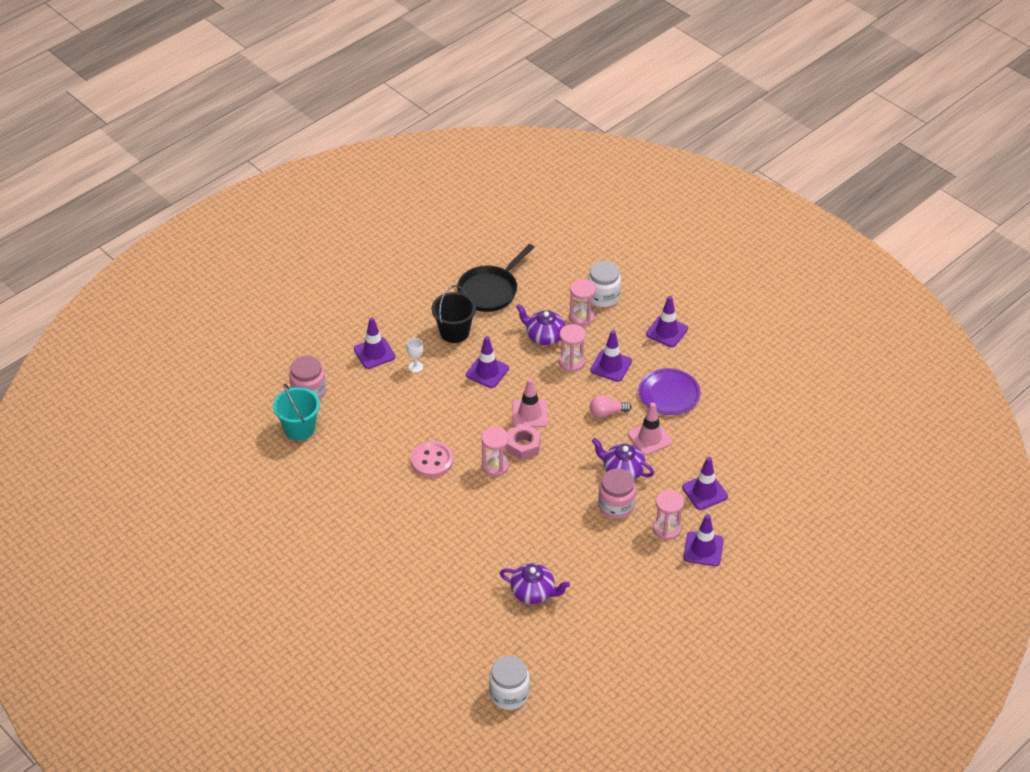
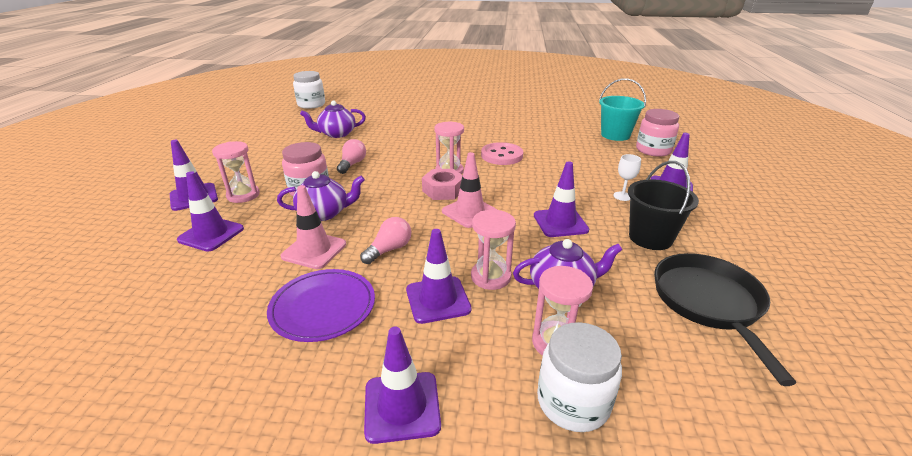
camera: 140 degrees right, 15 degrees down
(560, 524) = (352, 164): none -> pink light bulb

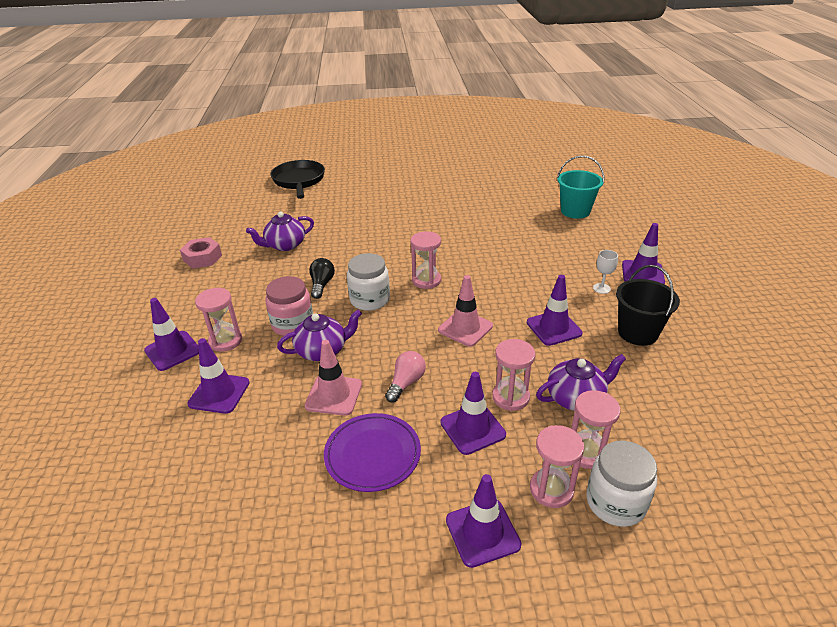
camera: 10 degrees left, 5 degrees up
(311, 104) = (234, 206): white jar -> white jar (370, 300)
(352, 164) = (322, 285): pink light bulb -> black light bulb
(443, 190) = (429, 305): pink nut -> pink nut (202, 258)
(500, 374) = (551, 489): none -> pink hourglass
(501, 155) = (471, 253): pink button -> none
(653, 150) = (616, 227): pink jar -> none
(709, 303) = (700, 393): black pan -> black pan (299, 181)

